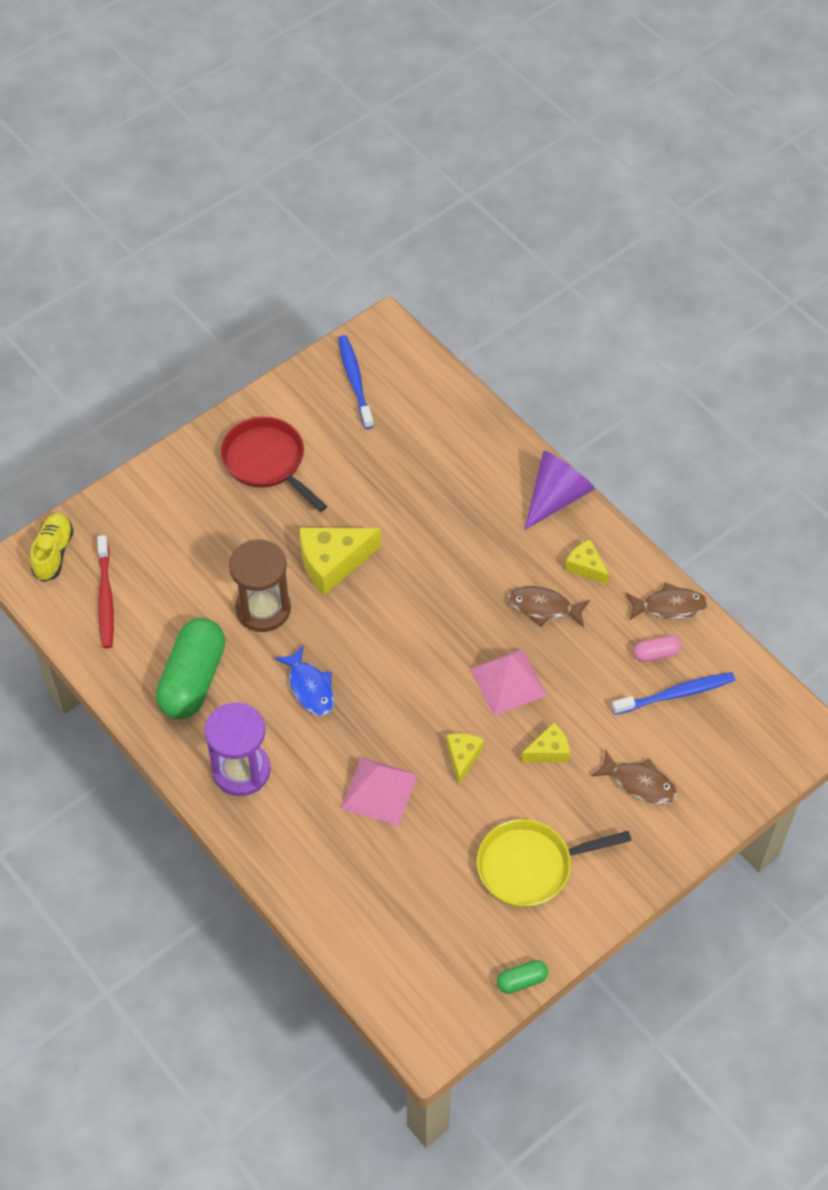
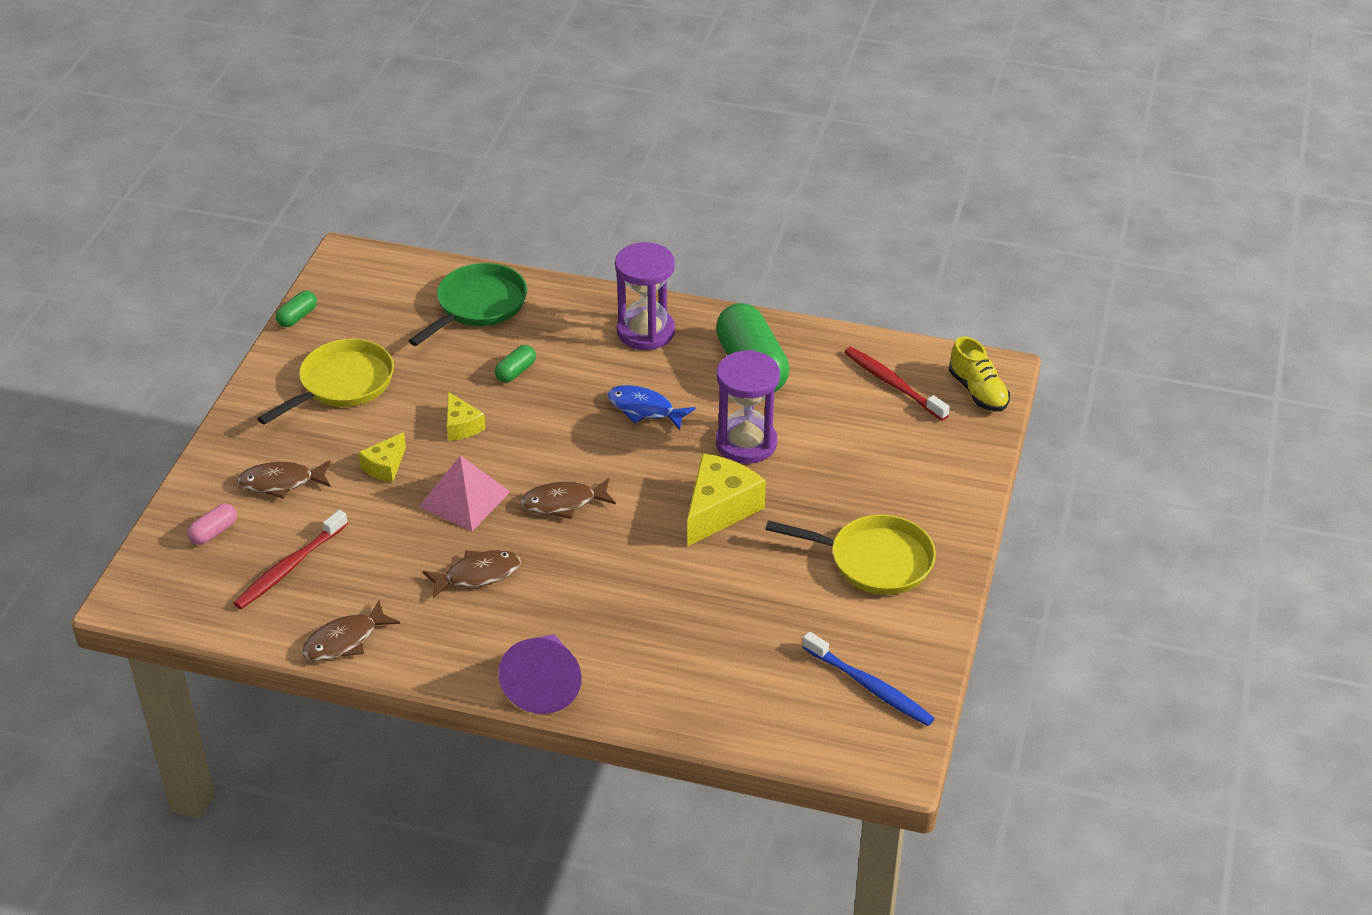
camera: 145 degrees right, 15 degrees down
(263, 609) = (746, 443): brown hourglass -> purple hourglass
(267, 462) = (874, 560): red pan -> yellow pan
(356, 892) = (478, 306): none -> green pan
(379, 791) = (516, 372): pink pyramid -> green capsule
(438, 634) = (563, 503): none -> brown fish
(585, 567) = (461, 633): yellow cheese -> none
(656, 654) = (332, 591): pink capsule -> pink capsule (214, 532)
(676, 694) = (289, 567): blue toothbrush -> red toothbrush

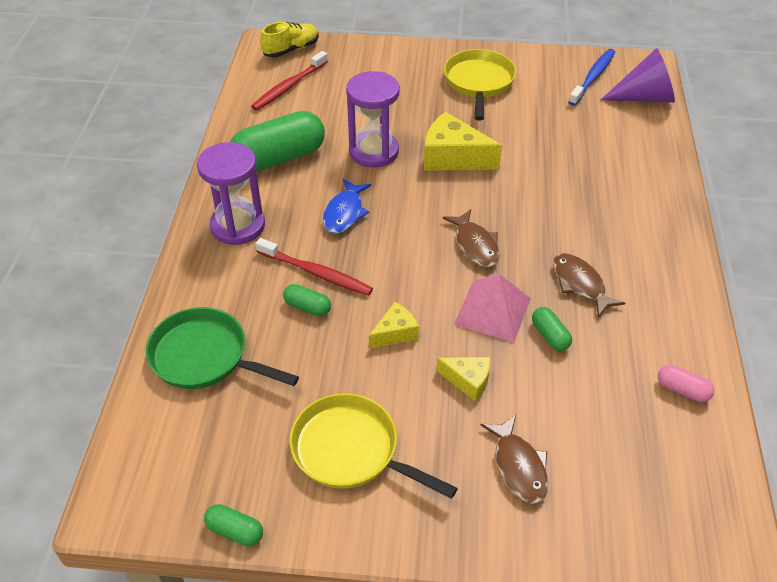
camera: 100 degrees left, 5 degrees up
(214, 532) = (612, 509): pink capsule -> pink capsule (682, 390)
(289, 567) = (630, 425): red toothbrush -> red toothbrush (316, 273)
(345, 640) = (696, 358): brown fish -> none
(417, 535) = (550, 336): none -> green capsule
(544, 684) = (673, 224): purple cone -> purple cone (644, 97)

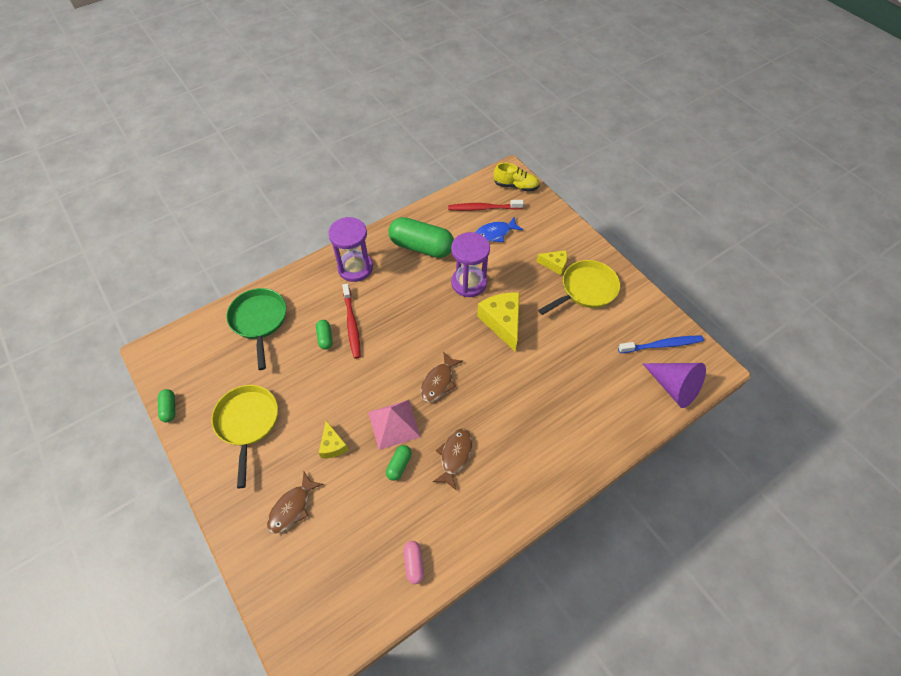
camera: 50 degrees right, 10 degrees up
(345, 213) = (407, 305): blue fish -> blue fish (495, 233)
(395, 333) = (339, 389): yellow cheese -> yellow cheese (554, 265)

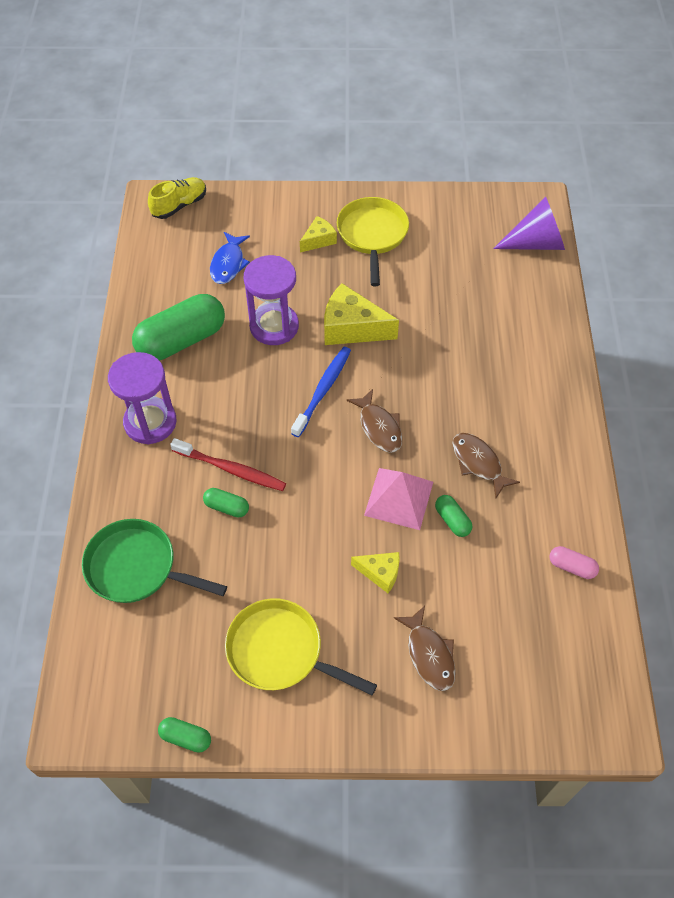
camera: 55 degrees left, 0 degrees up
(483, 208) = (182, 252): red toothbrush -> none
(662, 345) = (485, 221): blue toothbrush -> blue toothbrush (323, 390)

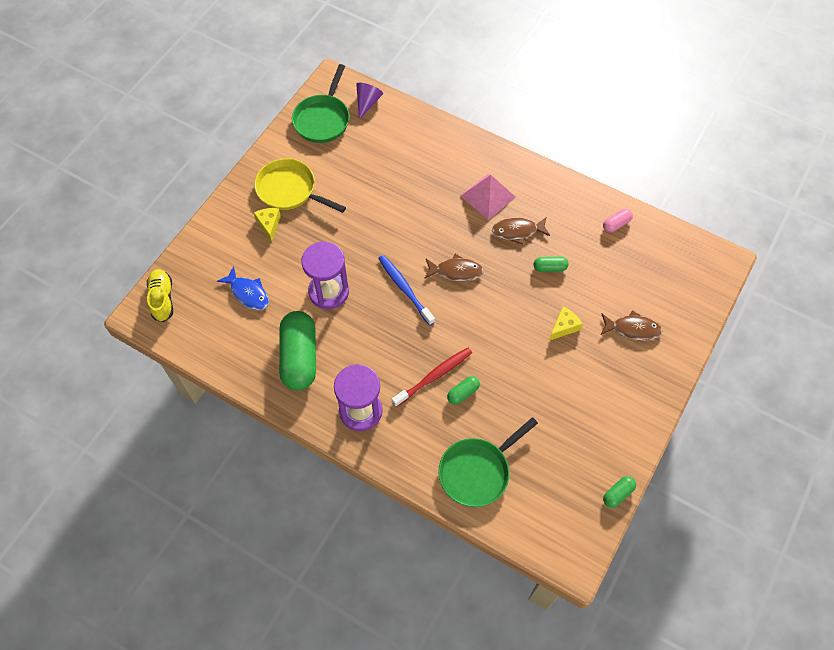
camera: 60 degrees left, 5 degrees up
(281, 652) = (587, 410): yellow pan -> none
(352, 328) = (363, 245): yellow cheese -> none
(398, 498) = (516, 288): pink pyramid -> pink pyramid (488, 196)
(482, 218) = (323, 119): none -> green pan
(536, 243) = (367, 103): purple cone -> purple cone, size x0.65

